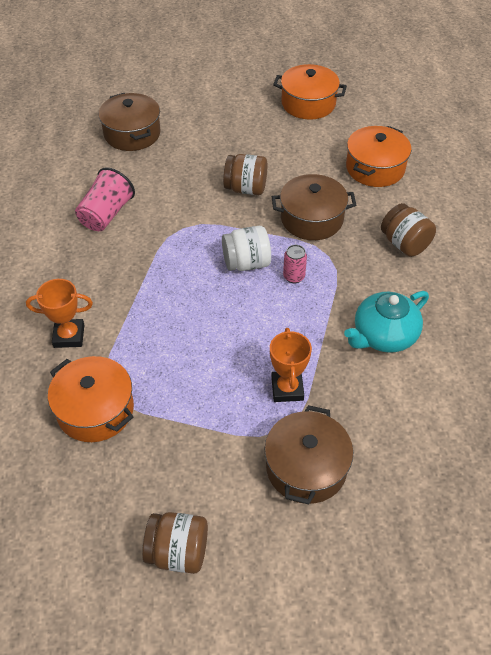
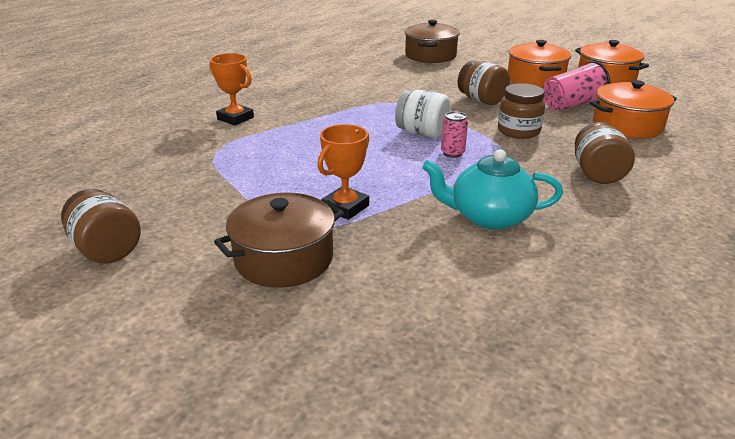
camera: 40 degrees right, 20 degrees down
(95, 410) = (190, 155): orange pot -> orange pot (535, 79)
(106, 214) = (353, 80): pink cup -> pink cup (571, 106)
(312, 219) = (518, 131): brown pot -> brown jar

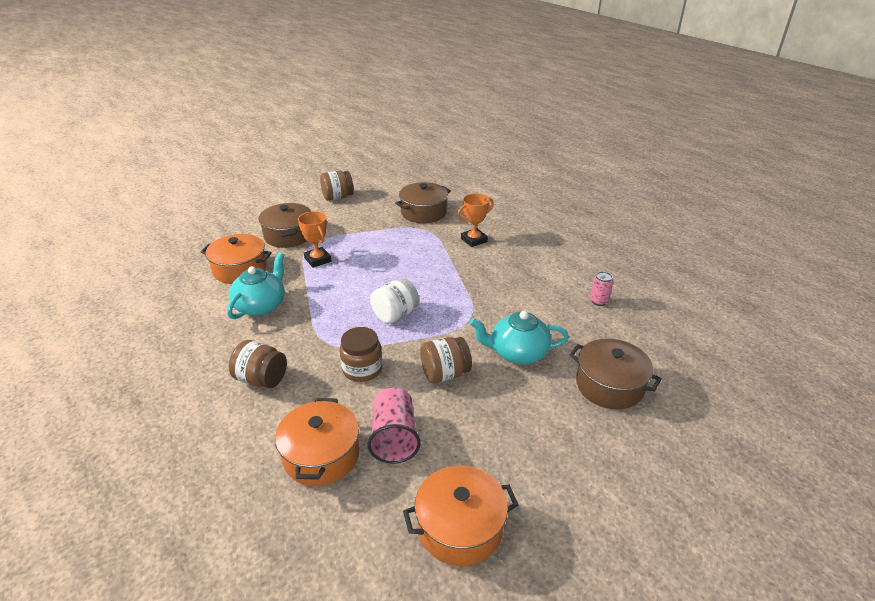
camera: 110 degrees right, 5 degrees up
(163, 159) = (423, 213): none -> brown pot
(425, 81) = (517, 353): none -> turquoise teapot
(452, 153) = (350, 318): pink can -> pink can (598, 301)
(535, 79) = (490, 448): orange pot -> orange pot (240, 269)

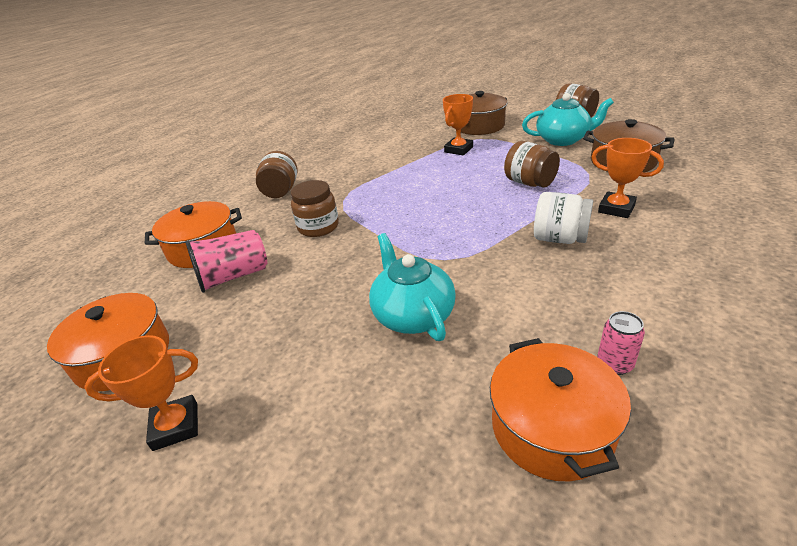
camera: 70 degrees right, 0 degrees up
(240, 269) = (409, 131): orange pot -> orange pot (551, 427)
(261, 305) = (370, 156): turquoise teapot -> turquoise teapot (563, 140)
(395, 314) = (413, 213): white jar -> white jar (559, 238)
(445, 374) = (339, 274): brown jar -> brown jar (529, 183)
(560, 492) = (176, 426): none -> orange trophy
(609, 385) = (403, 431): brown pot -> none

